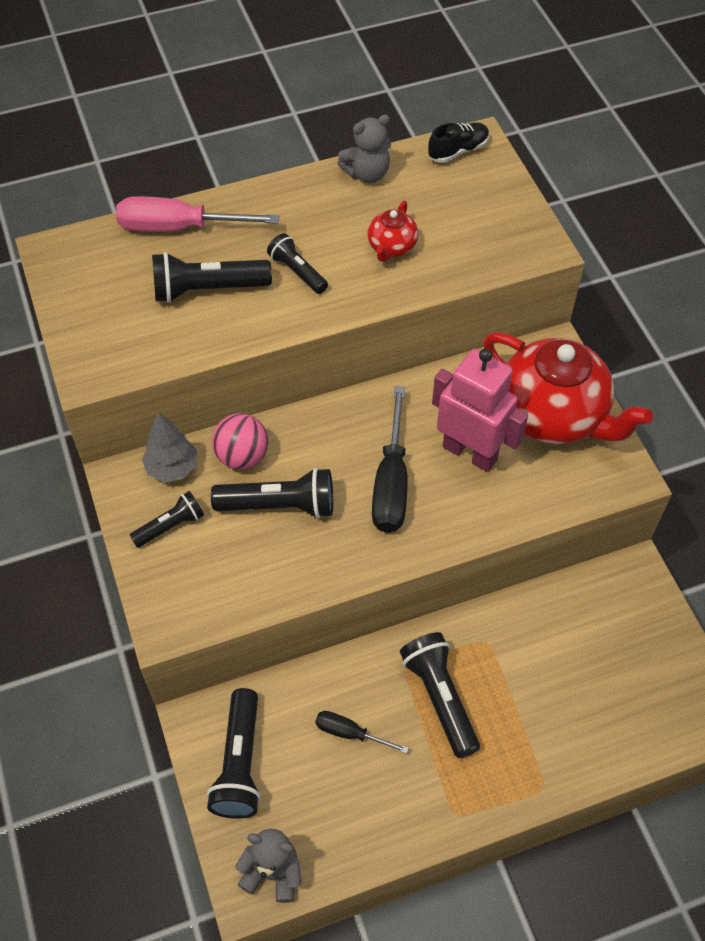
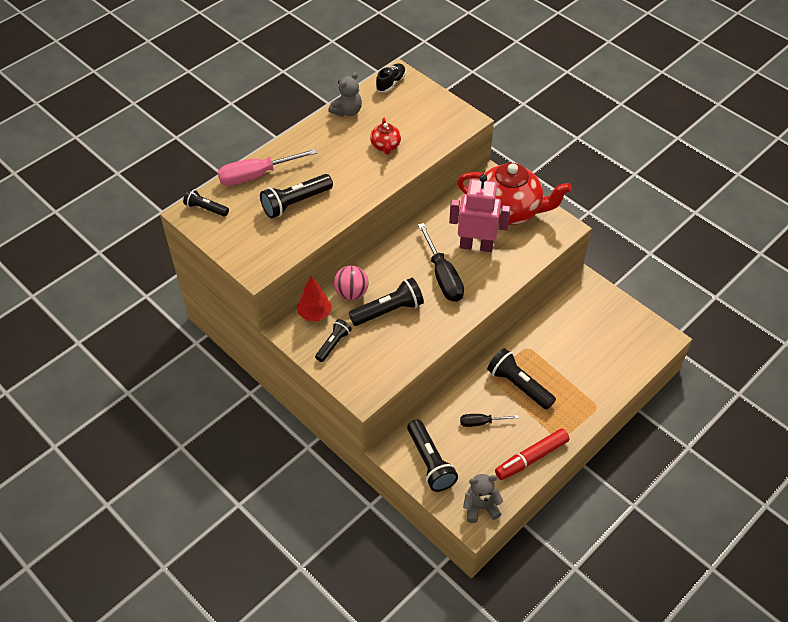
camera: 25 degrees left, 5 degrees down
(172, 468) = (315, 314): grey tree -> red tree
(297, 271) = (341, 176): black flashlight -> black flashlight (206, 208)
(393, 827) = (531, 458): none -> red marker

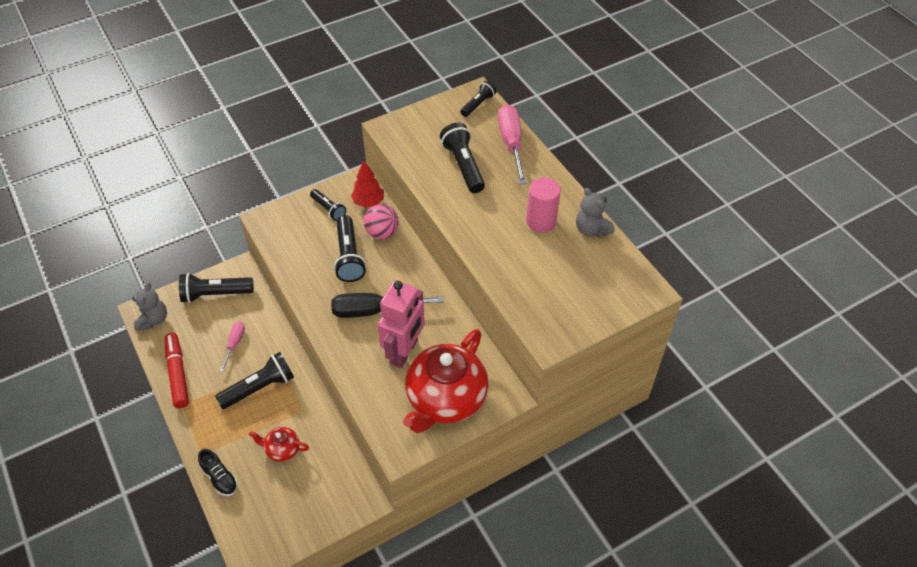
camera: 105 degrees right, 0 degrees up
(348, 142) = (541, 221): none -> pink cylinder
(385, 146) = (524, 252): red teapot -> red teapot (282, 449)
(391, 83) = (634, 279): black shoe -> black shoe (220, 478)
(481, 422) = (235, 343): black screwdriver -> pink screwdriver

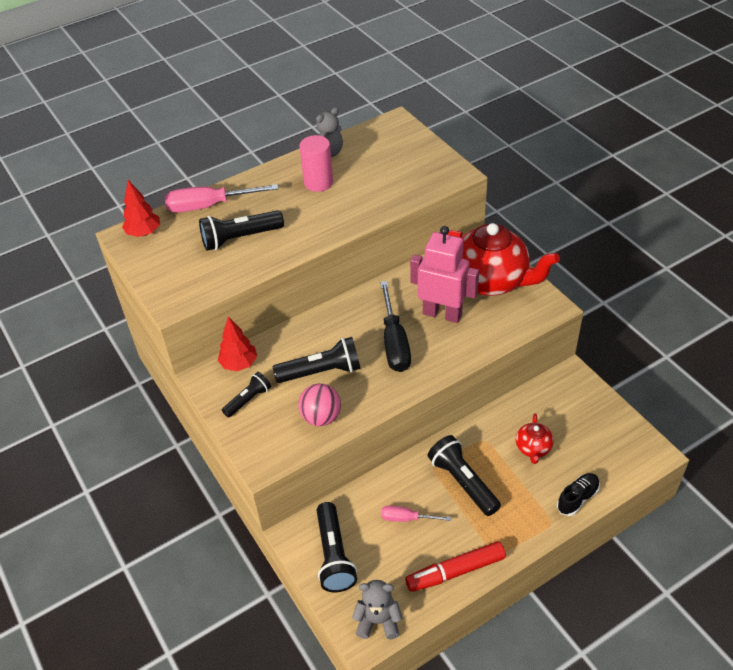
camera: 90 degrees left, 5 degrees down
(382, 233) = (286, 347): pink ball -> pink ball (321, 417)
(478, 104) = (144, 233): black flashlight -> red tree

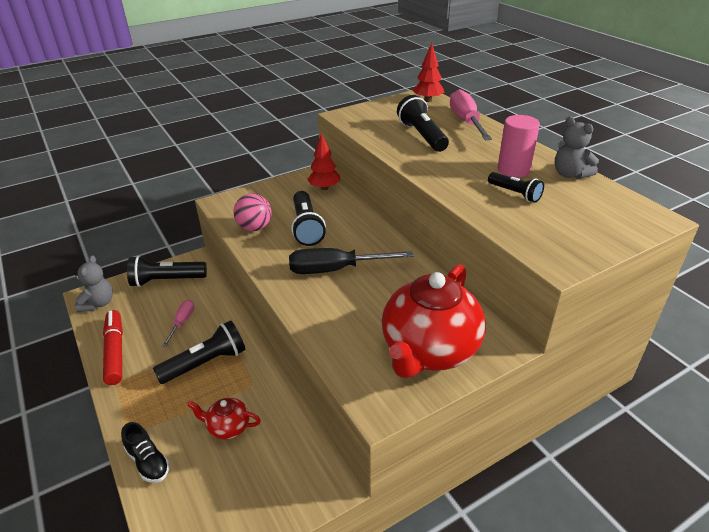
camera: 90 degrees right, 10 degrees down
(248, 400) = (285, 194): black flashlight -> black flashlight (515, 194)
(442, 314) = (373, 305): pink robot -> none

